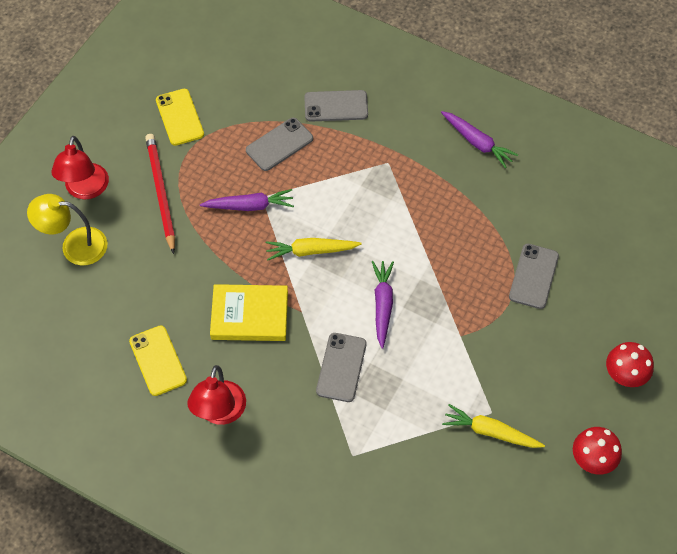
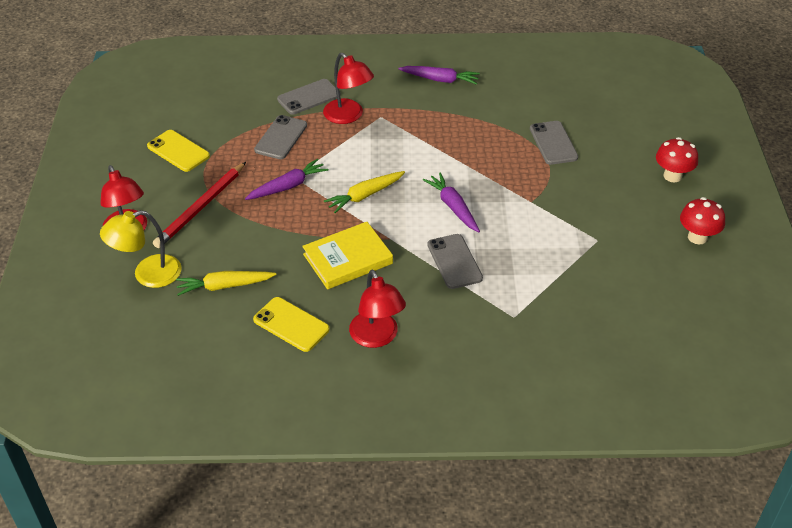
camera: 30 degrees left, 15 degrees down
(161, 193) = (201, 207): red pencil -> red pencil turned 105 degrees counterclockwise
(358, 148) = (348, 116): none -> red lamp
(490, 432) = (607, 252): yellow carrot -> yellow carrot (224, 286)

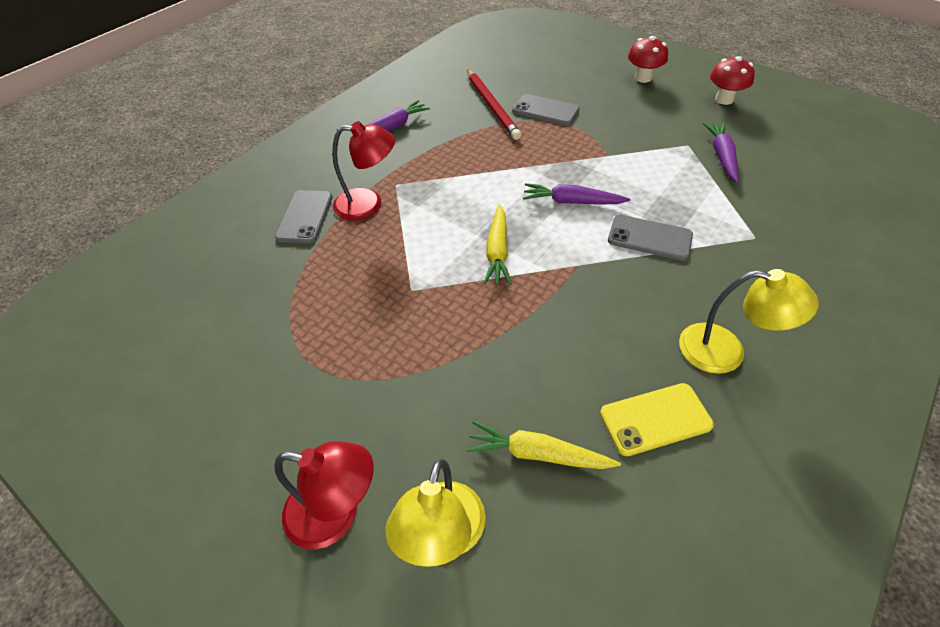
camera: 50 degrees left, 5 degrees up
(178, 151) = (250, 372): yellow phone -> none
(201, 207) = (374, 402): red pencil -> red pencil (492, 106)
(224, 286) = (537, 454): yellow carrot -> yellow carrot turned 75 degrees clockwise
(281, 137) = (339, 268): grey phone -> none
(288, 186) = (422, 302): purple carrot -> purple carrot (721, 156)
(348, 259) = (583, 312): yellow book -> none
(377, 337) = (725, 351): red lamp -> yellow lamp

